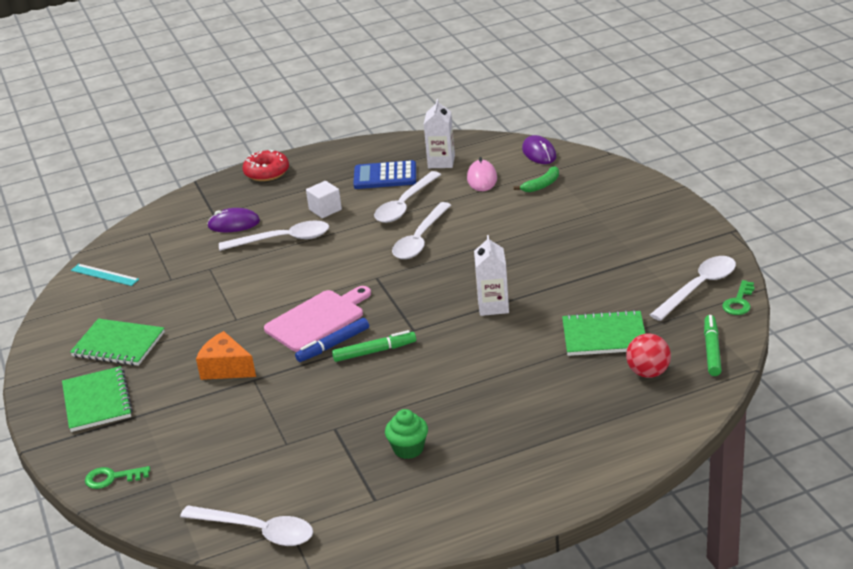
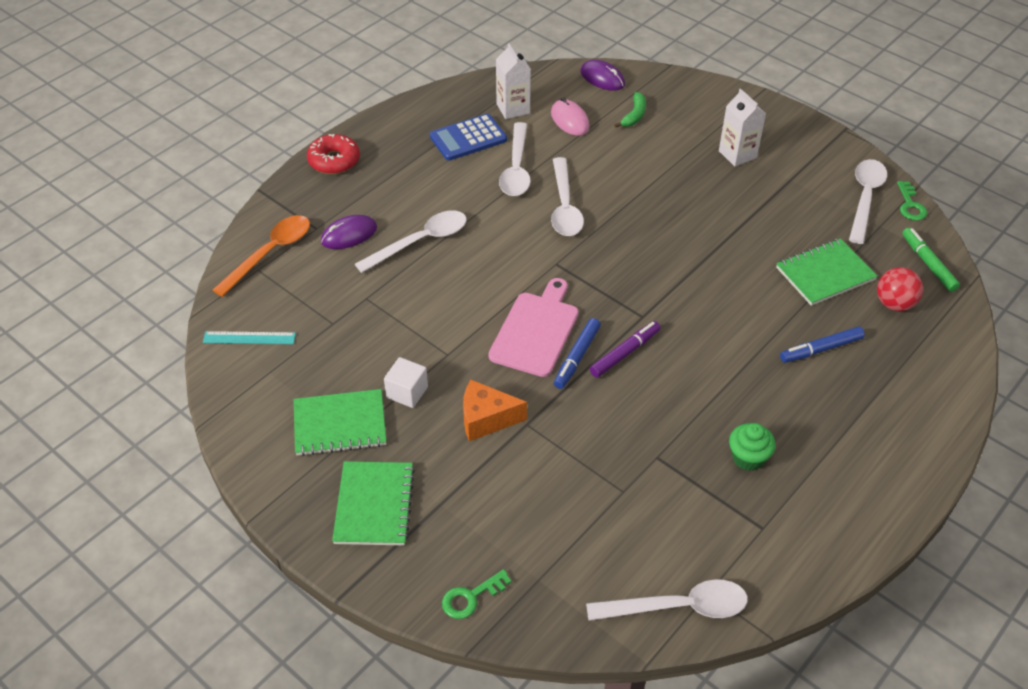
camera: 30 degrees left, 15 degrees up
(97, 401) = (374, 505): green notebook -> green notebook turned 45 degrees clockwise
(166, 224) = (270, 253): none -> orange spoon
(325, 209) = (436, 193): white cube -> white cube (407, 392)
(374, 351) = (625, 353): green marker -> purple marker
(493, 306) = (697, 267): white carton -> white carton (737, 154)
(546, 389) = (821, 349): none -> blue marker

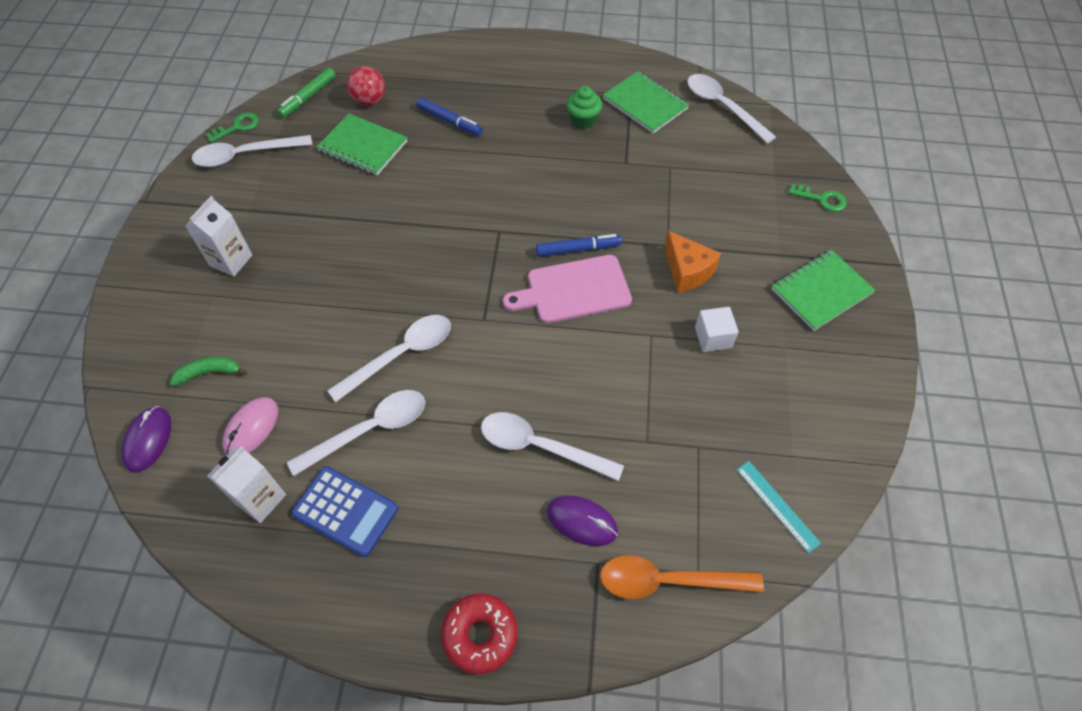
camera: 125 degrees left, 10 degrees up
(340, 424) = (785, 362): green notebook -> green notebook (645, 104)
(625, 353) = (548, 223): purple marker -> none

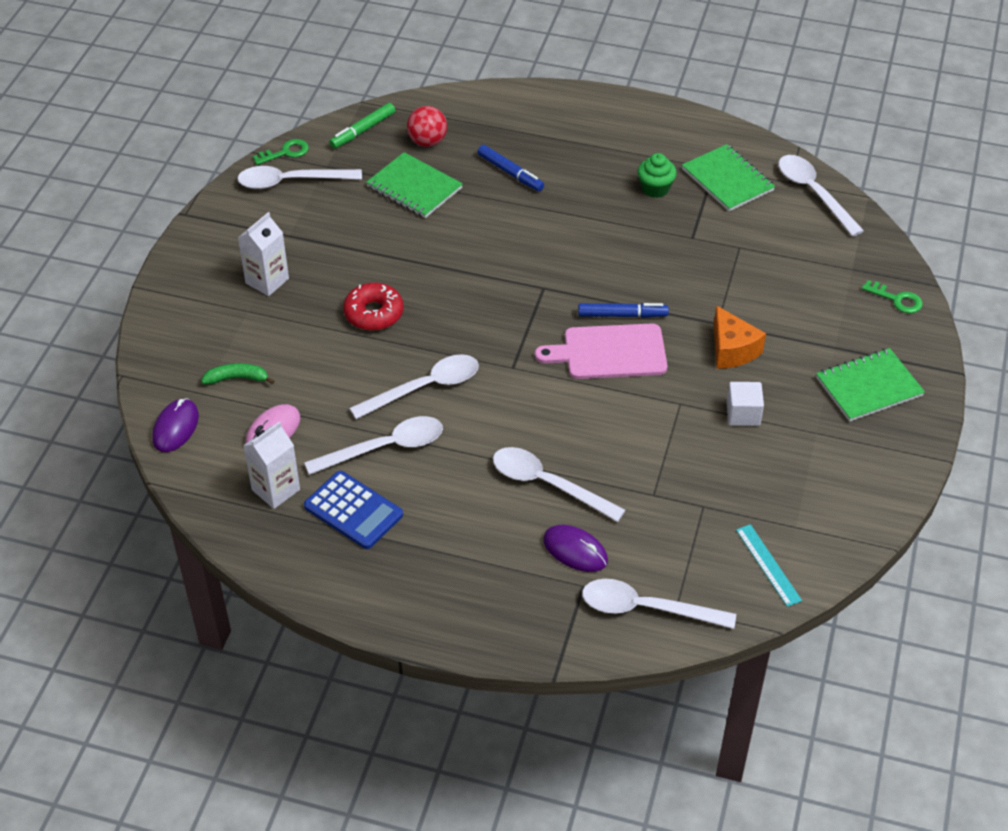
camera: 10 degrees right, 10 degrees down
(480, 635) = (463, 623): red donut -> red donut (374, 313)
(668, 581) = (646, 608): orange spoon -> white spoon

